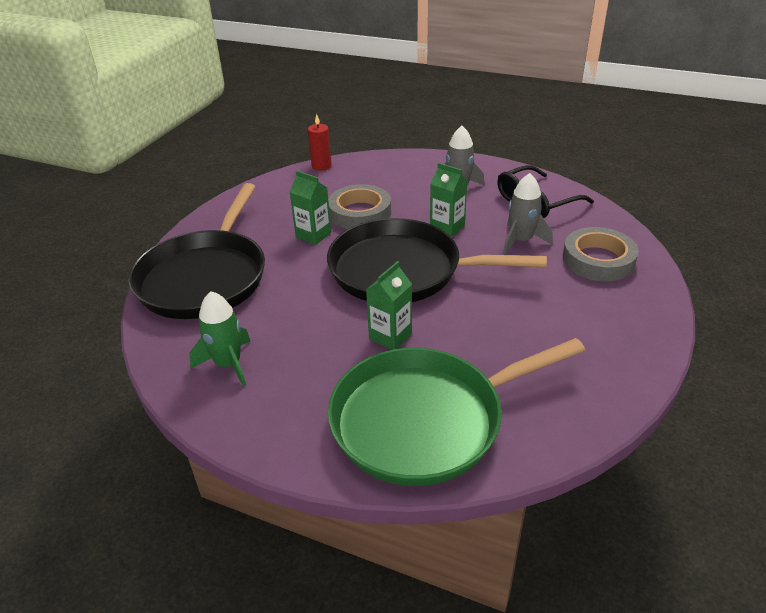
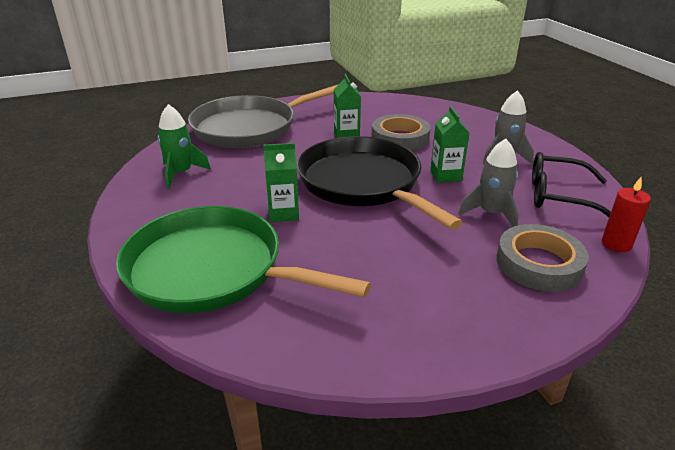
camera: 45 degrees right, 5 degrees down
(205, 277) = (249, 128): black pan -> grey pan
(321, 166) = (425, 102): red candle -> red candle (616, 244)

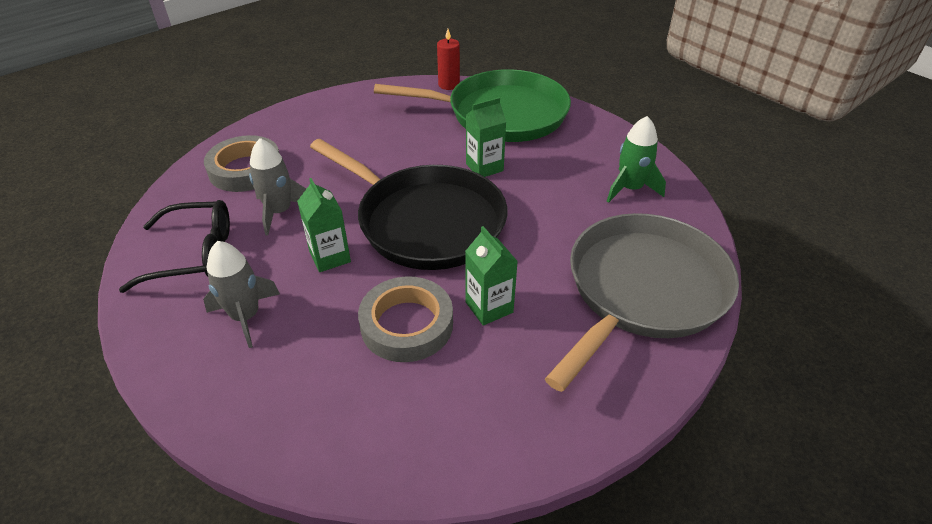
camera: 160 degrees right, 10 degrees up
(616, 244) = (163, 203): red candle -> red candle (449, 85)

